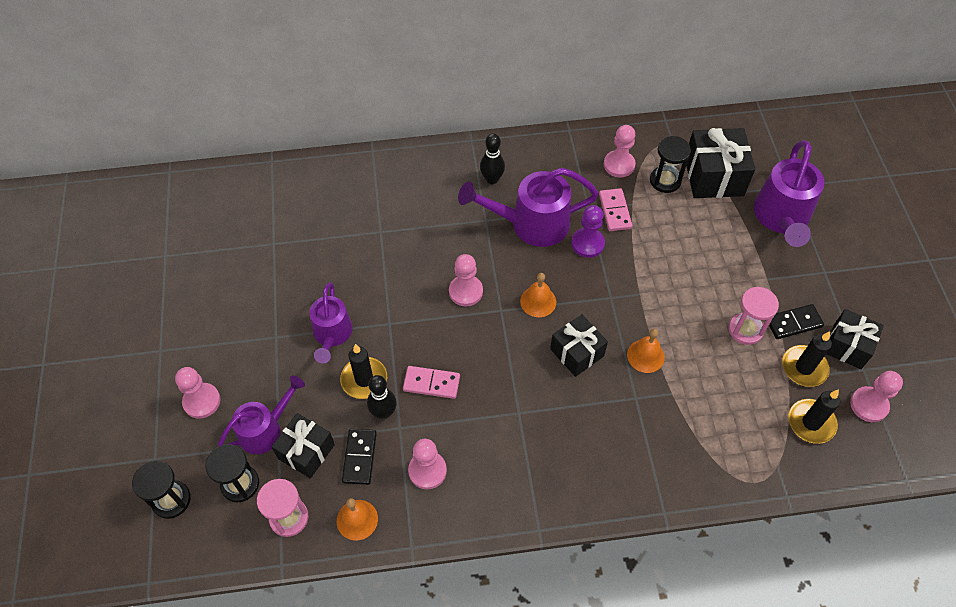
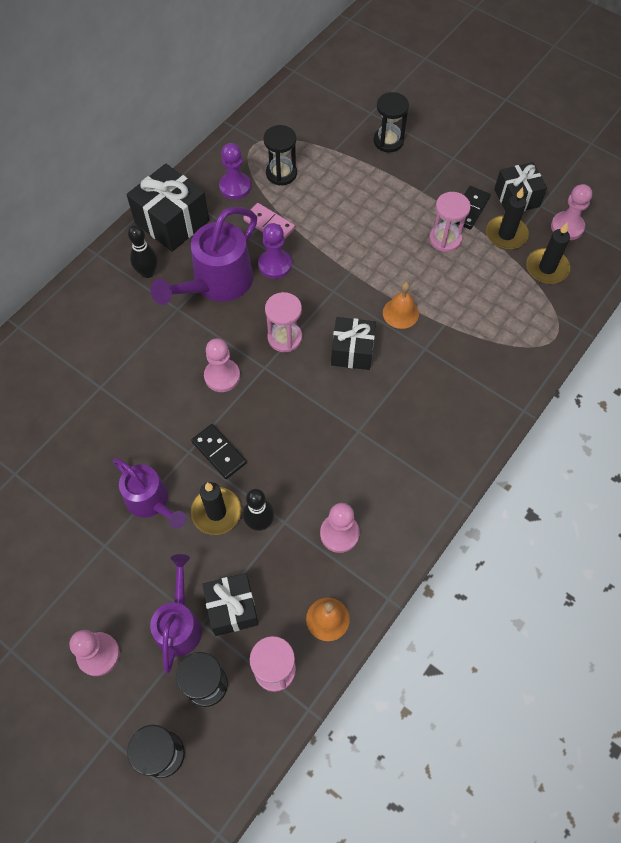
camera: 45 degrees left, 5 degrees up
(359, 457) = (278, 573): black domino -> black domino (219, 452)
(431, 383) = (272, 467): pink domino -> none
(538, 301) = (284, 337): orange bell -> pink hourglass
(619, 165) = (235, 187): pink pawn -> purple pawn
(713, 176) = (312, 145): black gift -> black gift (172, 222)
(781, 218) = (388, 141): purple watering can -> black hourglass

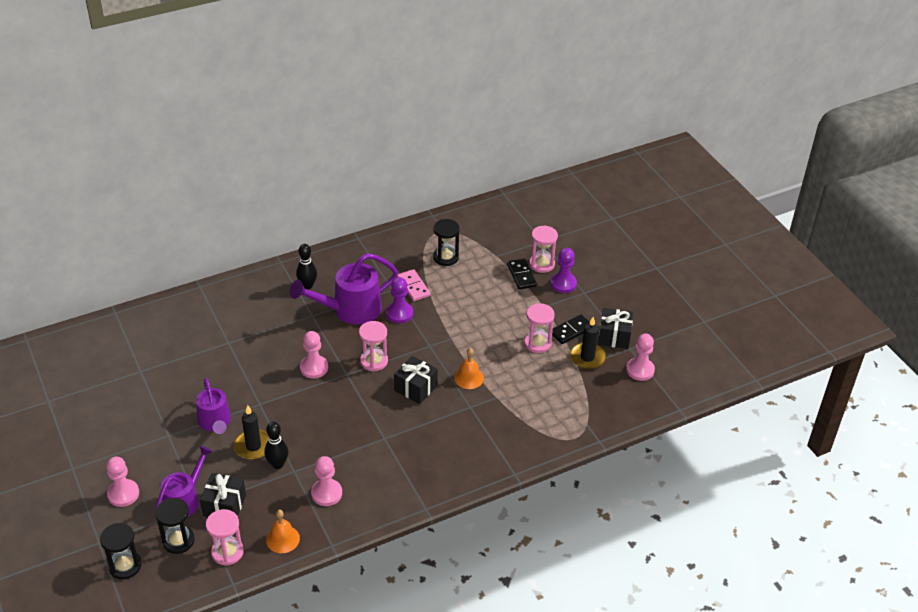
camera: 25 degrees right, 20 degrees down
(172, 222) = (346, 260): black gift -> none
(219, 452) = (279, 412): black domino -> black domino (521, 275)
(235, 187) = (406, 254): purple pawn -> purple pawn (563, 284)
(388, 141) = (542, 264): black hourglass -> pink hourglass
(547, 268) = (602, 391): black candle -> none

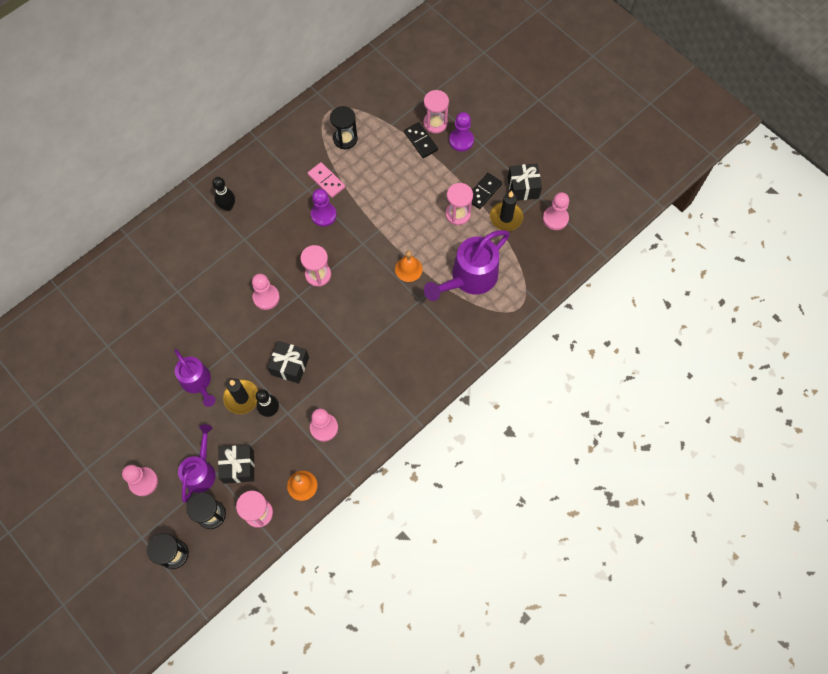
camera: 15 degrees left, 25 degrees up
(349, 310) = (276, 224): purple watering can -> purple watering can (468, 278)
(415, 388) = (365, 293): black gift -> black gift (290, 366)

